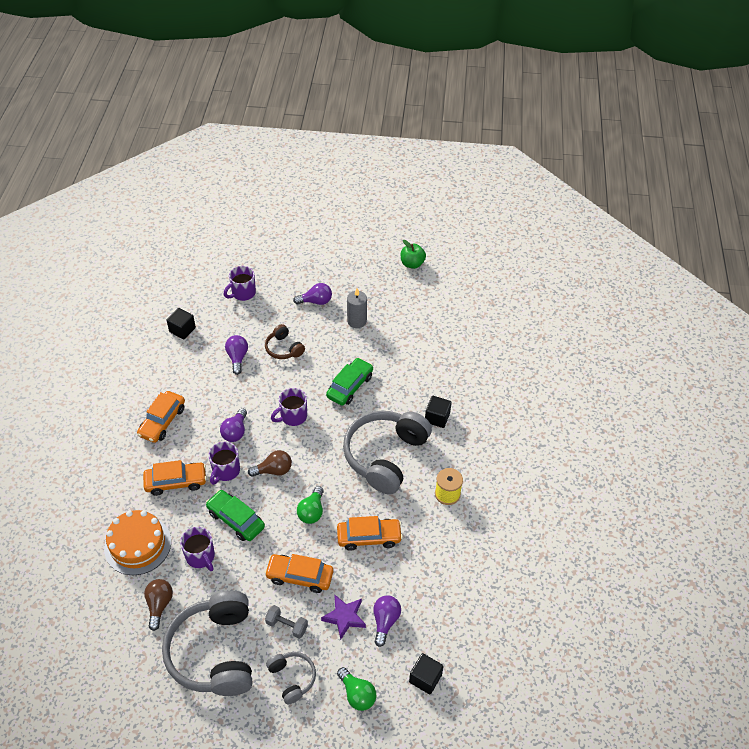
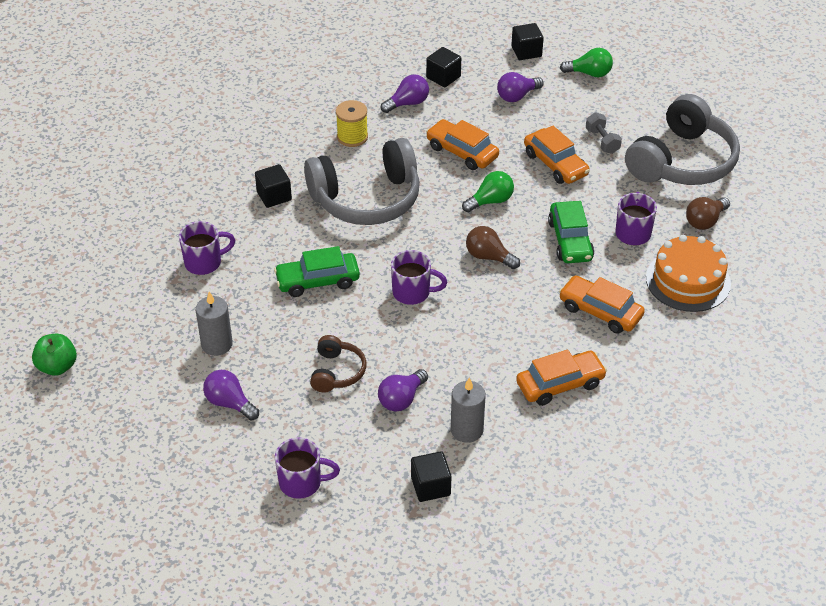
camera: 135 degrees left, 5 degrees down
(190, 365) = (467, 430): none -> grey candle
(225, 471) = (538, 288): purple mug -> purple mug (204, 262)
(235, 432) = (489, 319): purple light bulb -> purple light bulb (408, 103)
(292, 678) = (631, 110): grey headphones -> none
(344, 617) = (547, 117): purple star -> none
(357, 694) = (589, 73): green light bulb -> green light bulb turned 90 degrees clockwise
(453, 597) = (443, 77): none -> black cube

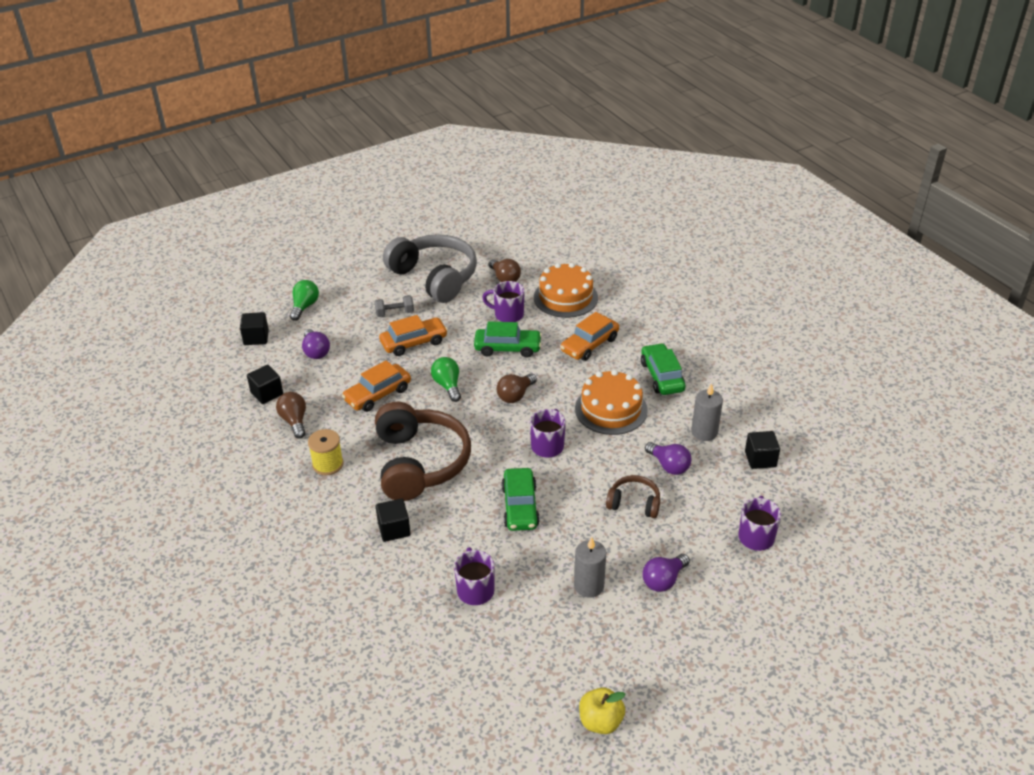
camera: 80 degrees left, 5 degrees down
(57, 366) = (600, 721): green apple -> yellow apple
(367, 199) = (419, 463): grey headphones -> brown headphones
(408, 103) = (294, 421): purple light bulb -> brown light bulb
(486, 341) = (611, 409): none -> orange cake
(560, 384) = (662, 376): orange car -> green car

